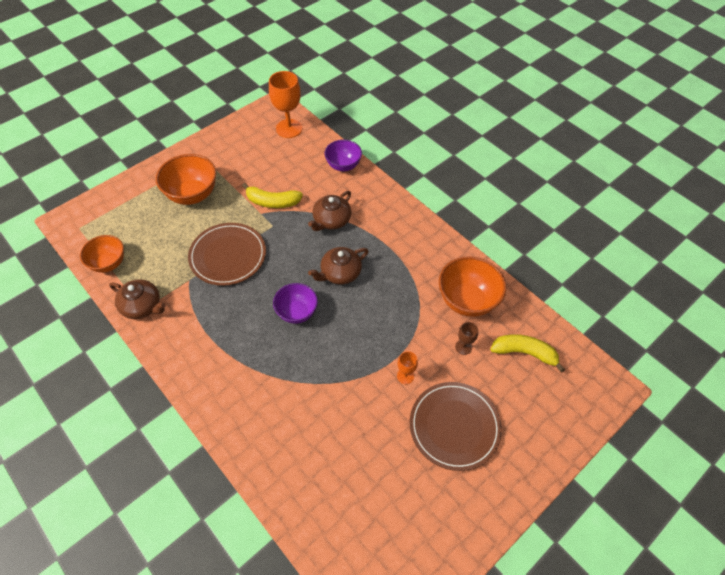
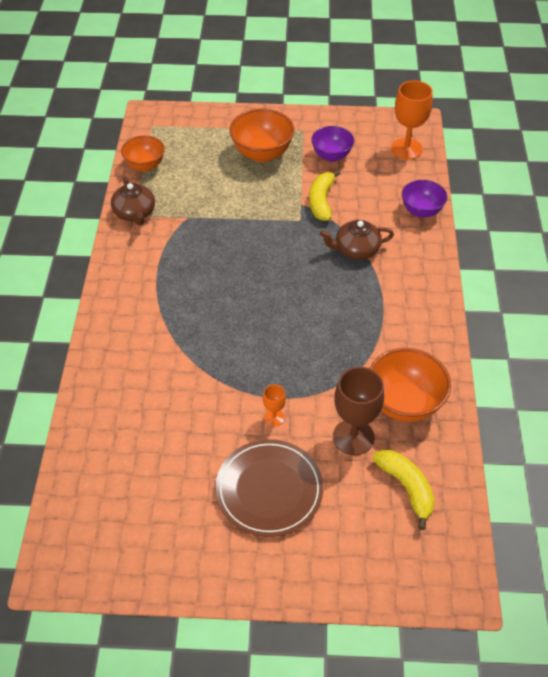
camera: 45 degrees right, 5 degrees down
(228, 256) = (237, 219): brown plate -> none
(272, 202) = (321, 201): yellow banana -> yellow banana turned 45 degrees clockwise
(297, 312) = (242, 301): purple bowl -> purple bowl (331, 156)
(340, 273) = (313, 297): brown teapot -> none
(463, 347) = (353, 437): brown goblet -> brown goblet, size x2.02

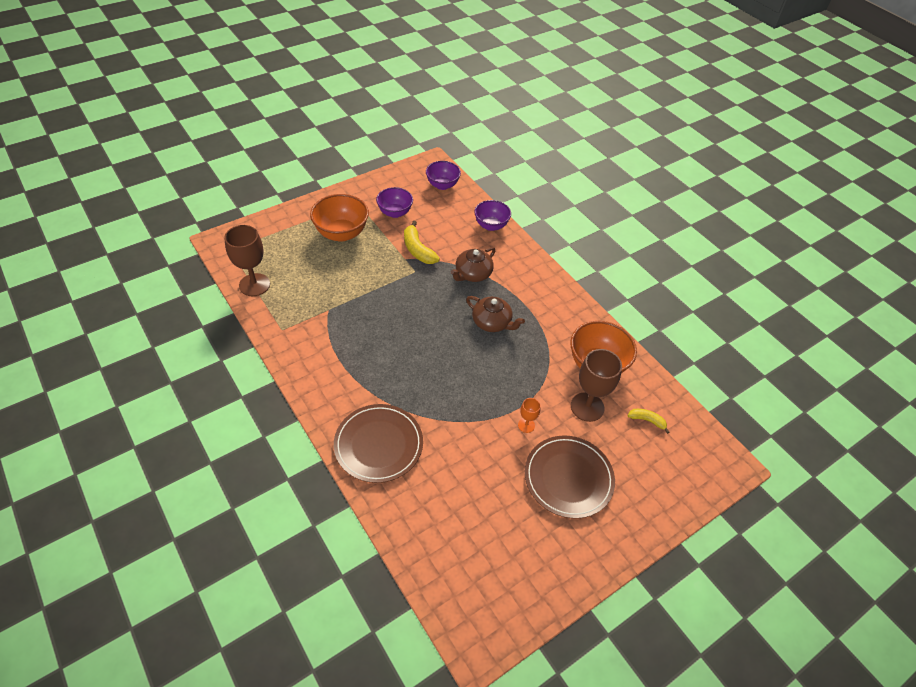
camera: 40 degrees left, 0 degrees up
(125, 356) = (378, 444): none -> brown plate
(135, 213) = (281, 327): brown teapot -> brown teapot (492, 322)
(145, 165) = (254, 285): orange bowl -> brown goblet
(406, 149) = (442, 185): orange goblet -> purple bowl
(406, 487) = (647, 420): yellow banana -> yellow banana, size x0.59

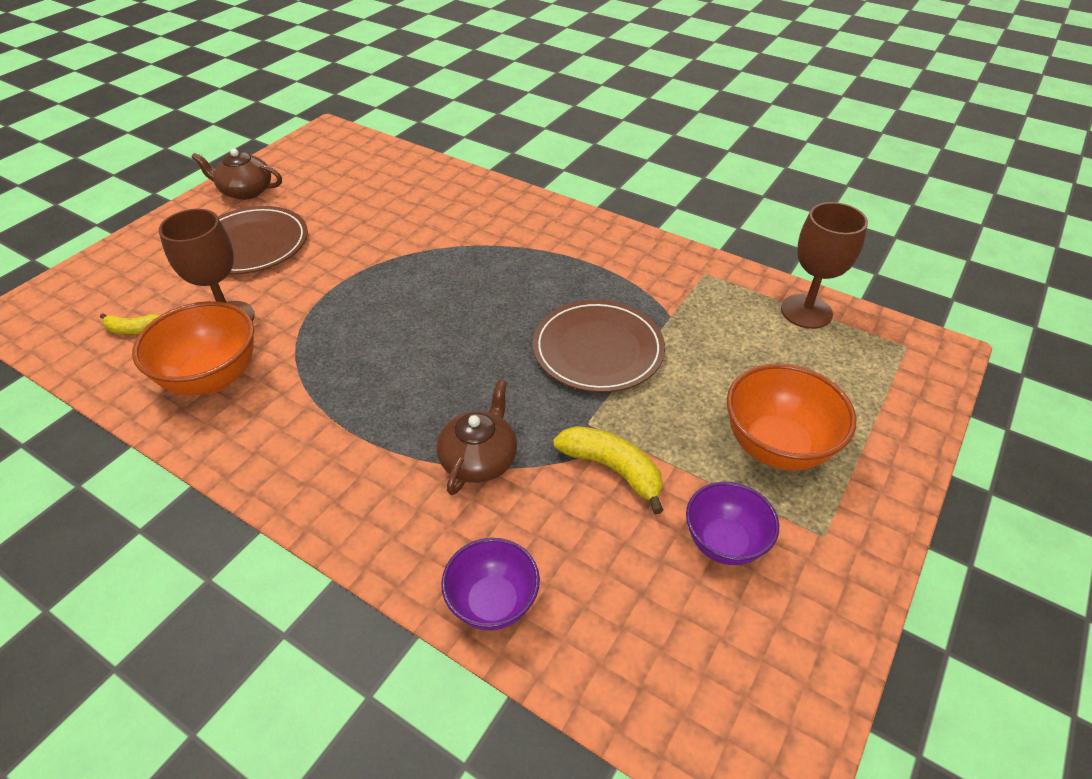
camera: 160 degrees right, 5 degrees down
(378, 444) = (490, 211): brown plate -> brown plate (598, 349)
(442, 185) = (683, 693): purple bowl -> none
(492, 322) = (407, 384): brown teapot -> brown teapot (245, 191)
(526, 425) = (315, 275): orange goblet -> none

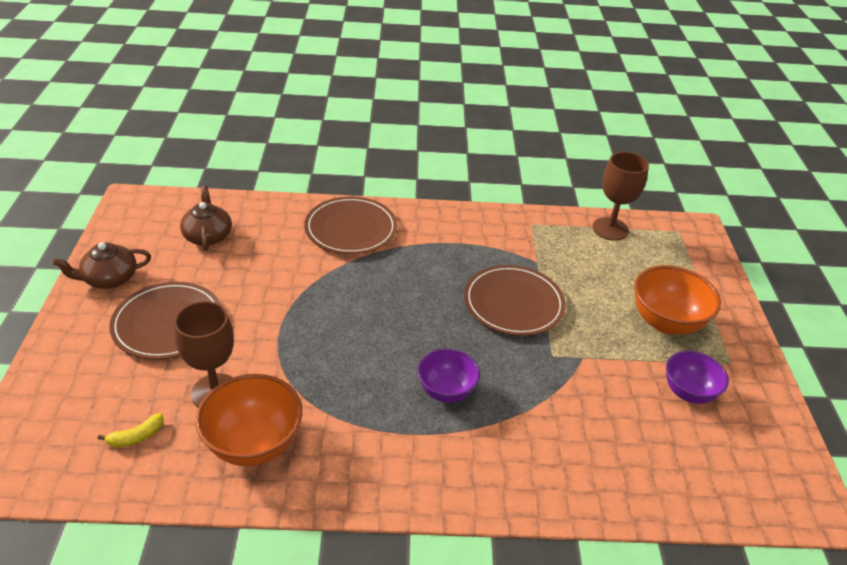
camera: 35 degrees left, 5 degrees down
(479, 459) = (509, 410): brown teapot -> brown teapot (208, 236)
(493, 602) = (602, 494): purple bowl -> purple bowl (446, 391)
(497, 215) = (351, 229): none -> brown plate
(612, 469) = (593, 378): yellow banana -> none

